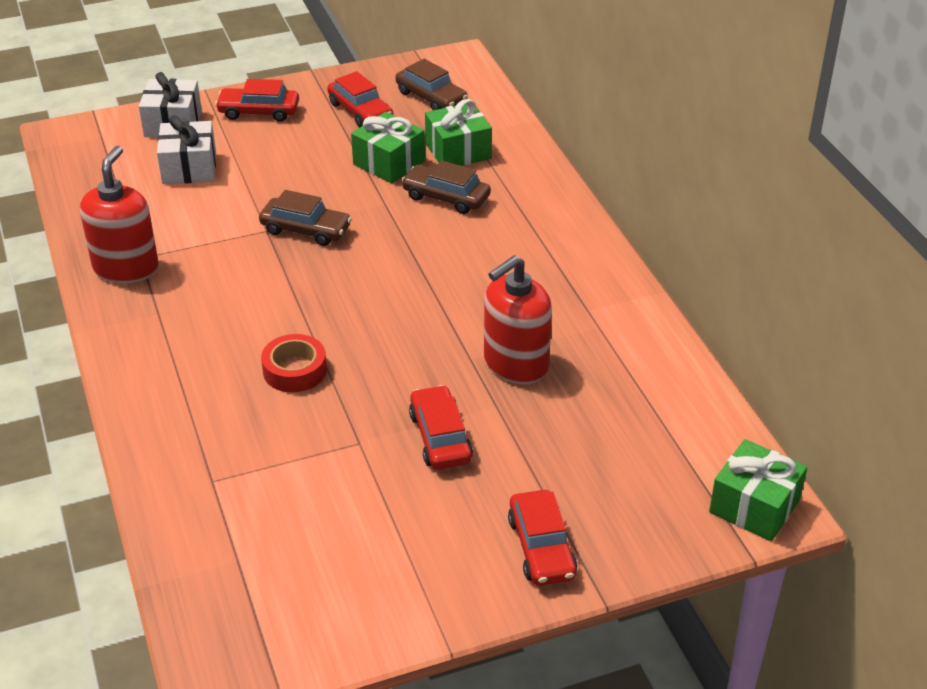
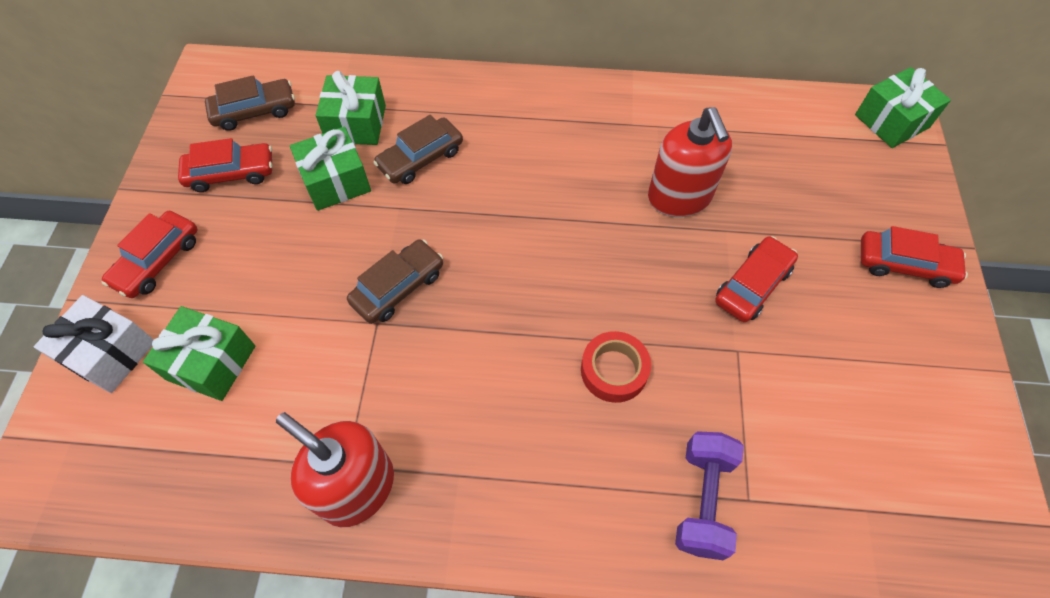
camera: 65 degrees left, 20 degrees up
(189, 168) = (211, 363): white gift -> green gift
(199, 452) = (703, 500): none -> purple dumbbell
(440, 437) = (752, 285): red car -> red car turned 120 degrees clockwise

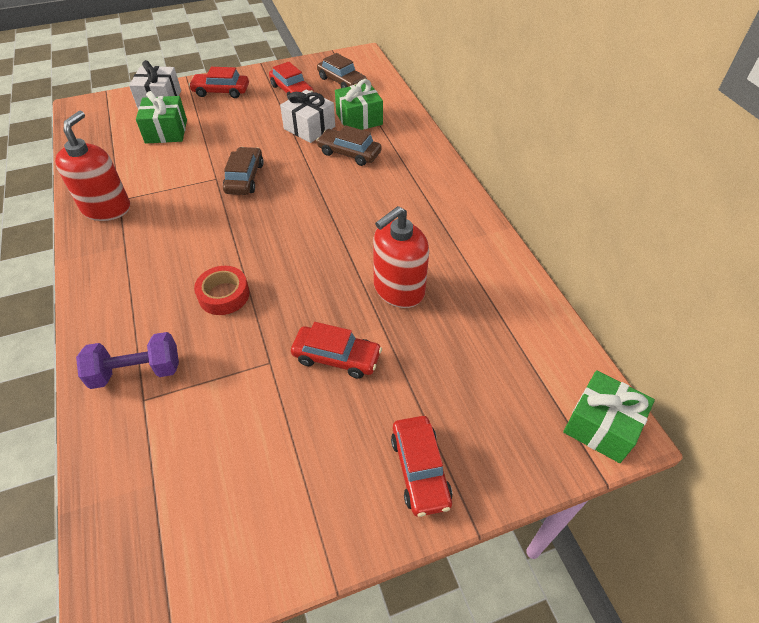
camera: 65 degrees right, 10 degrees down
(336, 181) = (309, 128): green gift -> white gift
(398, 287) = (245, 178): brown car -> brown car turned 105 degrees counterclockwise

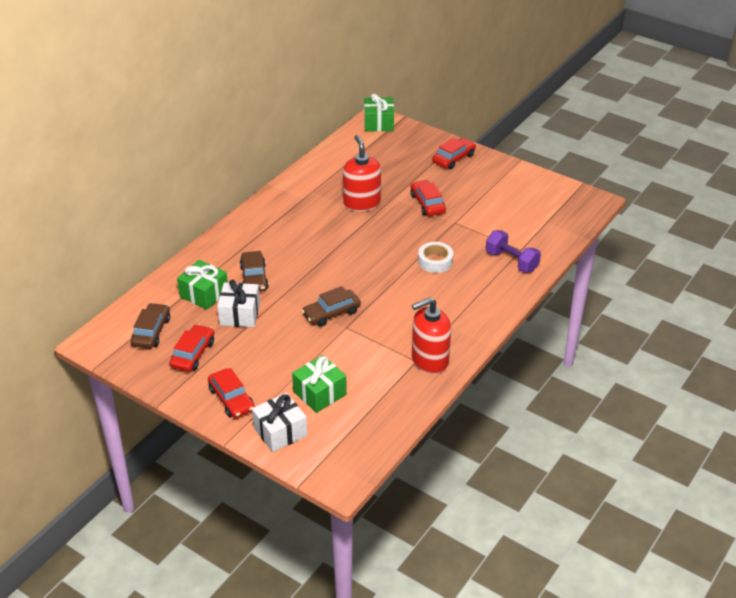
camera: 125 degrees left, 10 degrees down
(224, 295) = (435, 261): red tape -> white tape
(398, 289) = (362, 203): red soap dispenser -> red soap dispenser turned 120 degrees counterclockwise

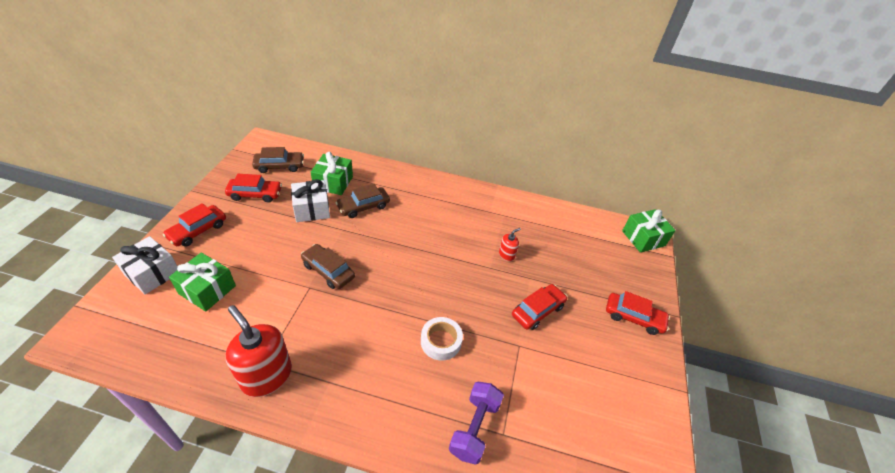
camera: 65 degrees right, 5 degrees up
(362, 203) = (506, 255): red soap dispenser -> red soap dispenser, size x0.47

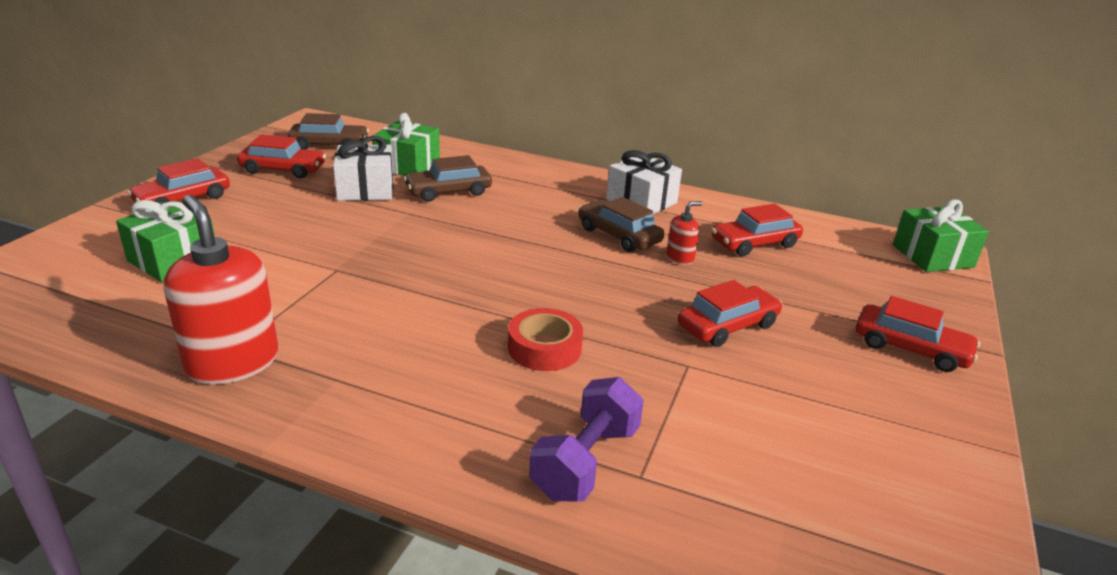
camera: 10 degrees right, 15 degrees down
(152, 273) = (97, 237): white gift -> white gift (641, 201)
(328, 271) = (372, 254): brown car -> brown car (619, 235)
(441, 341) = (544, 348): white tape -> red tape
(547, 237) = (754, 243): none -> red car

